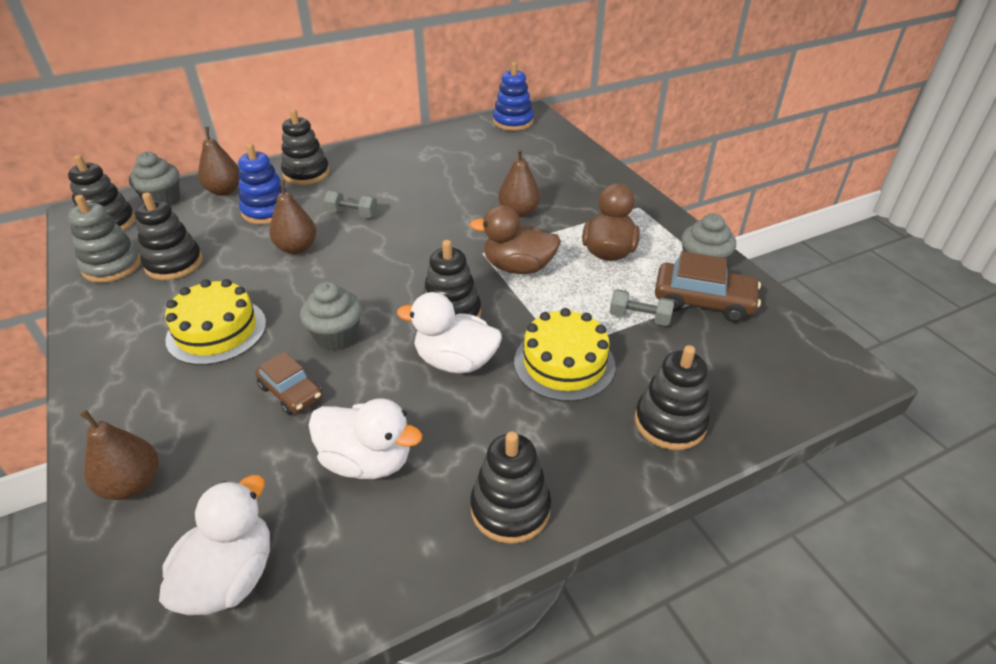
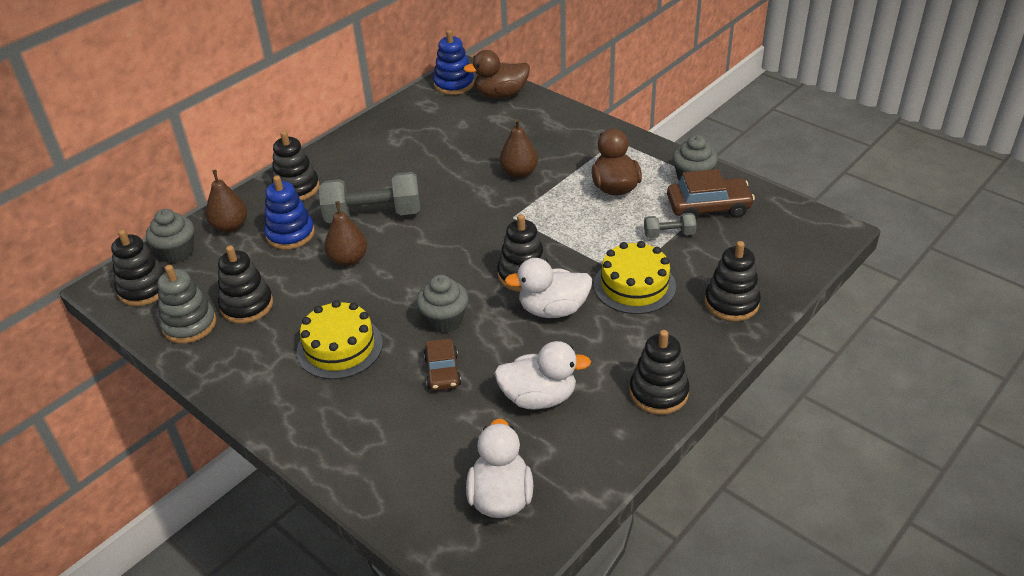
camera: 20 degrees left, 0 degrees up
(133, 484) = (376, 471): brown pear -> none
(291, 392) = (442, 371): brown car -> brown car turned 60 degrees clockwise
(352, 214) = (373, 215): grey dumbbell -> grey dumbbell, size x2.03
(518, 267) = (551, 221): brown duck -> brown duck (501, 95)

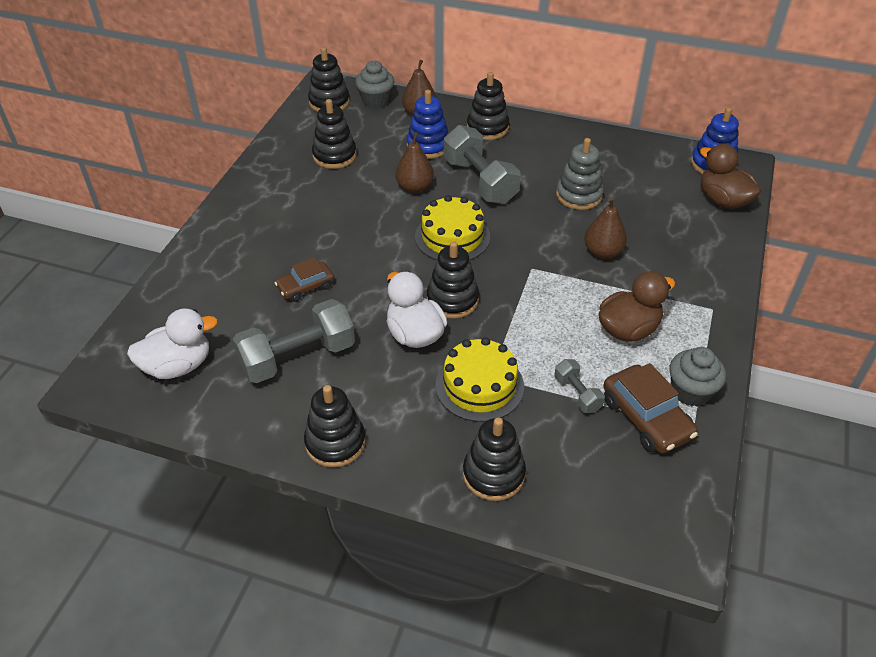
camera: 65 degrees right, 5 degrees up
(189, 325) = (302, 137): grey stacking toy -> grey stacking toy (579, 195)
(340, 347) = (310, 219): yellow cake -> yellow cake (452, 237)
(444, 320) = (367, 268): grey cupcake -> none
(539, 397) = (298, 357): white duck -> grey dumbbell

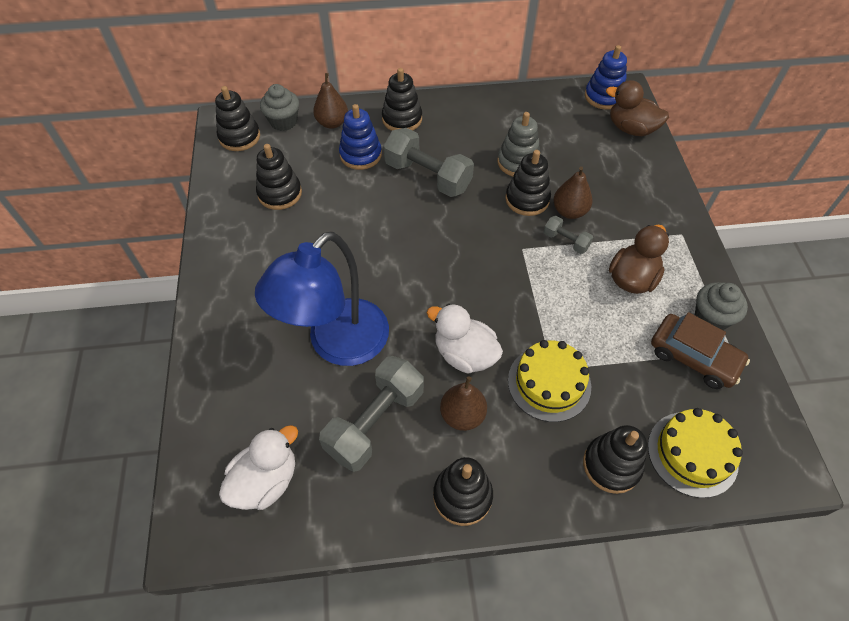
camera: 25 degrees left, 10 degrees up
(305, 287) = (337, 344): brown car -> blue lamp
(414, 187) = (374, 202): brown pear -> brown pear (462, 415)
(452, 237) = (437, 242): yellow cake -> yellow cake (692, 453)
(452, 300) = (476, 306): black stacking toy -> black stacking toy (527, 199)
(577, 394) = (630, 357): grey dumbbell -> grey dumbbell (566, 241)

